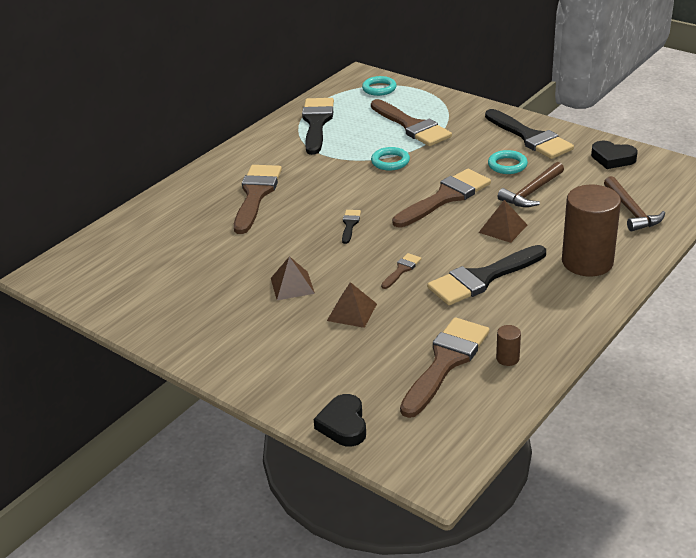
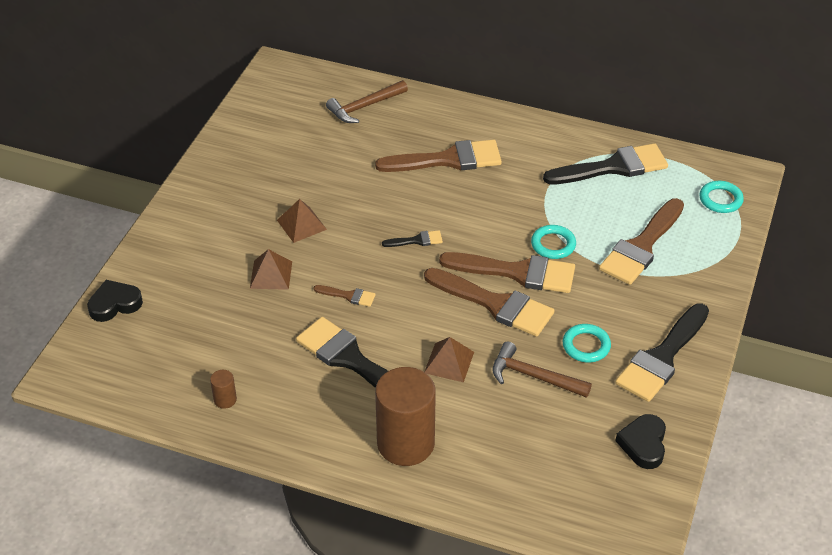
camera: 70 degrees right, 10 degrees up
(446, 362) = (210, 355): brown brush -> brown brush (517, 272)
(631, 211) = (525, 474): brown hammer -> brown hammer (365, 107)

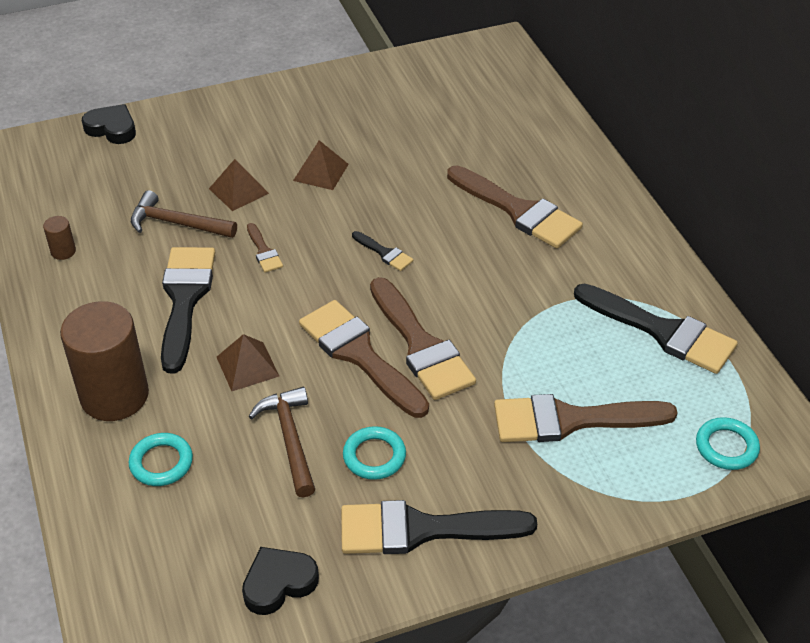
camera: 50 degrees right, 0 degrees up
(365, 107) = (520, 120): brown hammer -> brown hammer (177, 223)
(495, 304) = (359, 354): brown brush -> brown brush turned 150 degrees clockwise
(553, 244) = (491, 350): turquoise ring -> turquoise ring (161, 463)

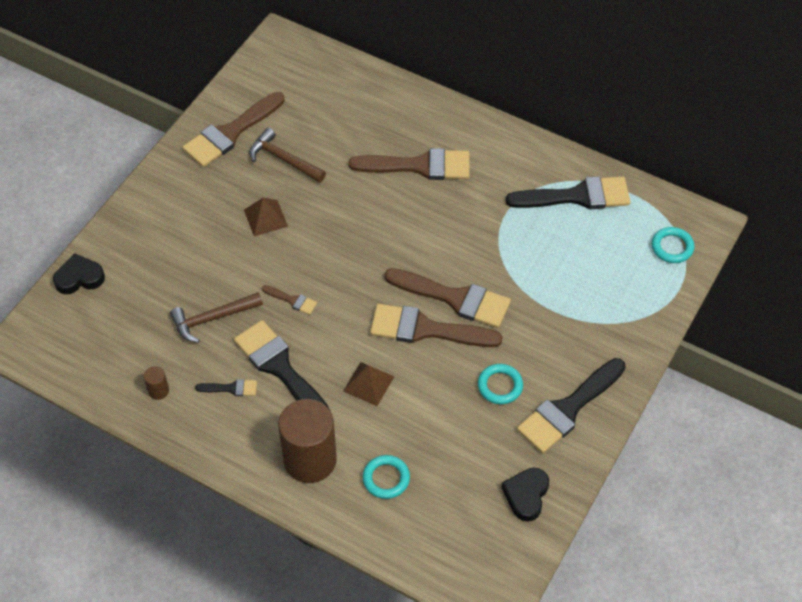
camera: 40 degrees left, 10 degrees up
(238, 191) = (226, 267): brown pyramid -> none
(290, 439) = (443, 410): brown hammer -> brown hammer (284, 159)
(384, 253) = (369, 250): black brush -> black brush (231, 388)
(570, 420) = (581, 287): brown brush -> brown brush (230, 133)

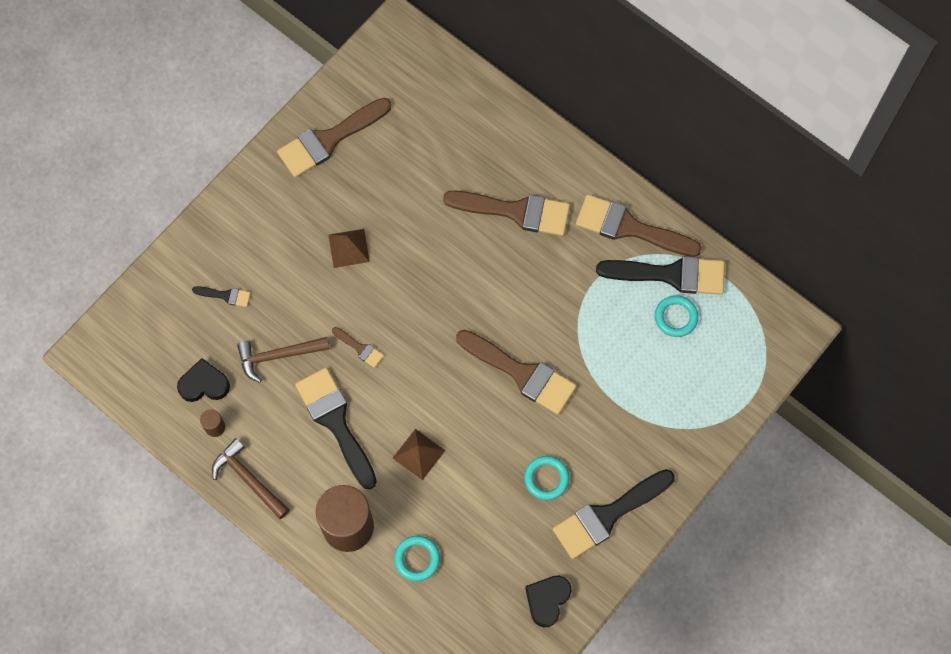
camera: 10 degrees right, 15 degrees up
(79, 278) = (154, 287): black heart -> black heart (204, 384)
(231, 388) = (285, 436): black brush -> black brush (225, 295)
(284, 159) = (378, 181): brown hammer -> brown hammer (249, 479)
(426, 329) = (486, 403): brown brush -> brown brush (629, 227)
(672, 247) = (754, 351): turquoise ring -> turquoise ring (676, 317)

